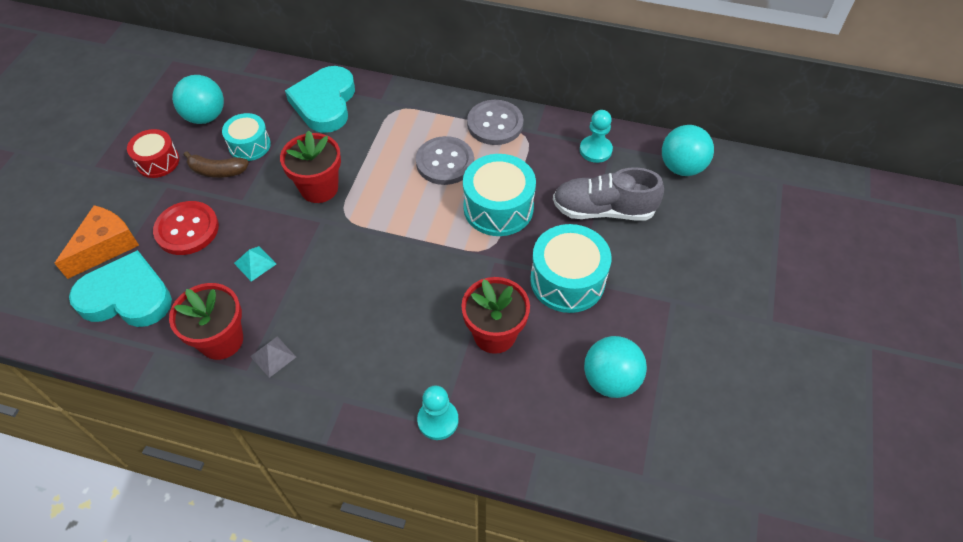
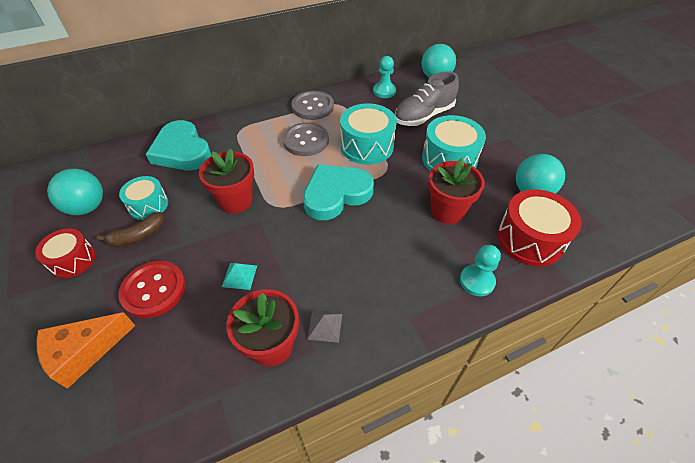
camera: 40 degrees left, 5 degrees down
(106, 247) = (84, 352): orange cheese -> orange cheese turned 120 degrees counterclockwise
(127, 296) = (148, 375): turquoise heart -> turquoise heart (336, 194)
(541, 424) = (530, 239): none -> red drum

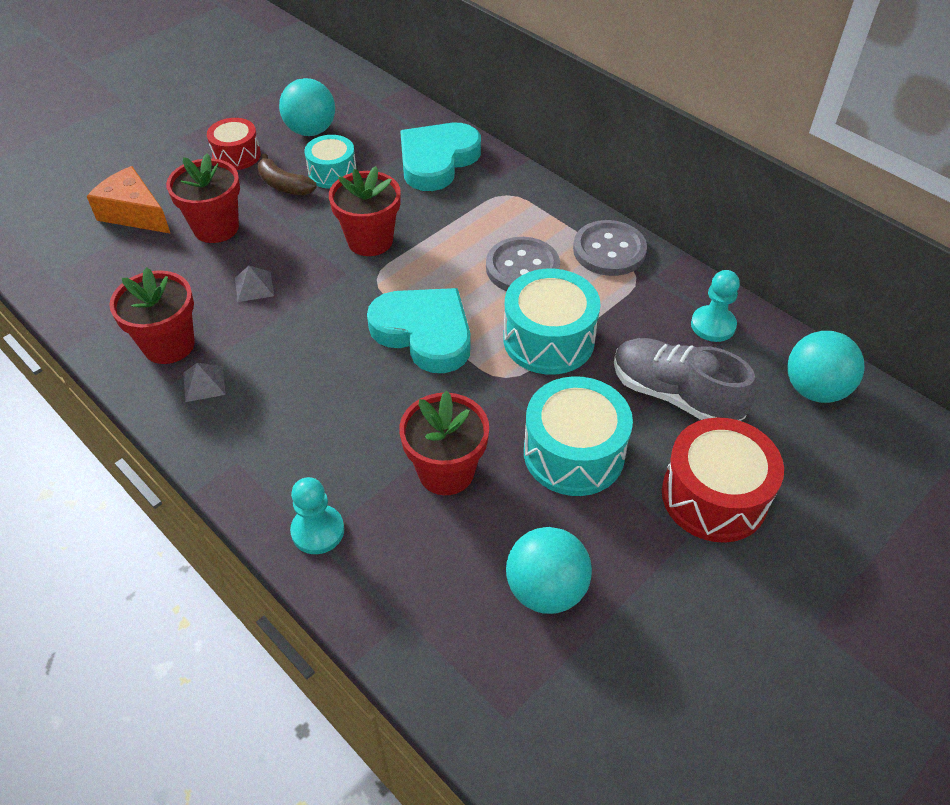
camera: 70 degrees right, 0 degrees up
(154, 290) = (216, 228): red button -> red flower pot
(239, 276) = (254, 286): turquoise pyramid -> grey pyramid
(530, 239) = (427, 595): red drum -> red drum (714, 496)

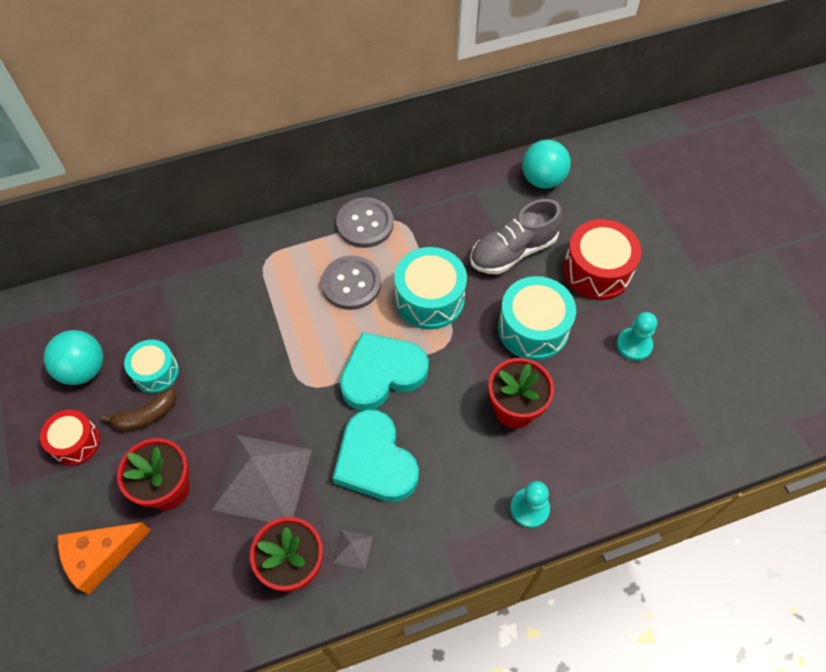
camera: 65 degrees left, 10 degrees up
(254, 286) = (262, 479): grey pyramid -> grey pyramid, size x2.50
(370, 240) = (259, 374): red flower pot -> none
(437, 160) = (193, 289): turquoise heart -> turquoise heart (375, 461)
(546, 589) = (626, 389): turquoise ball -> none
(713, 325) = (466, 202): turquoise pawn -> turquoise pawn (634, 345)

